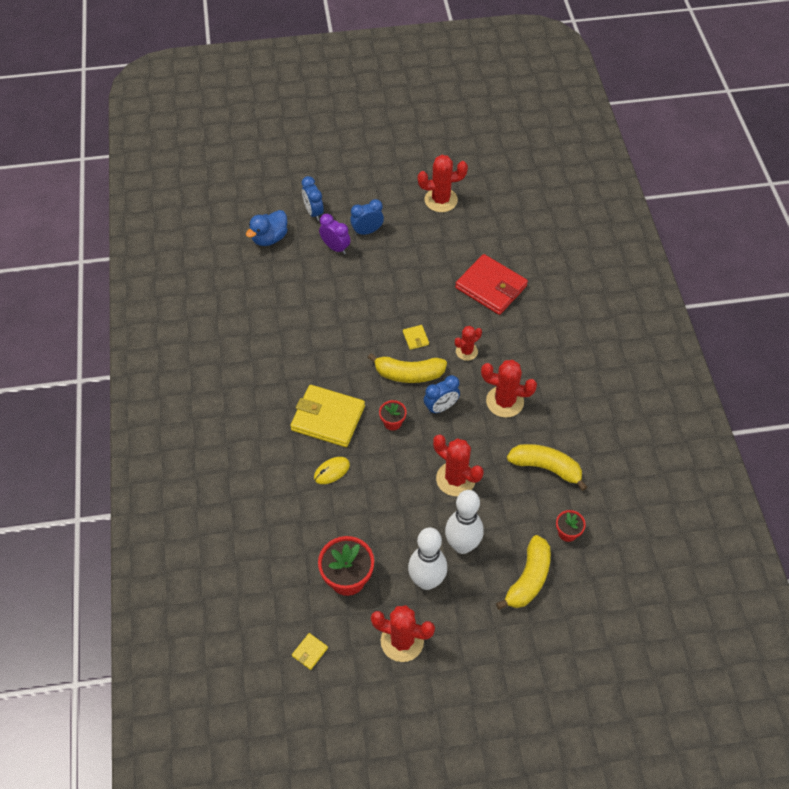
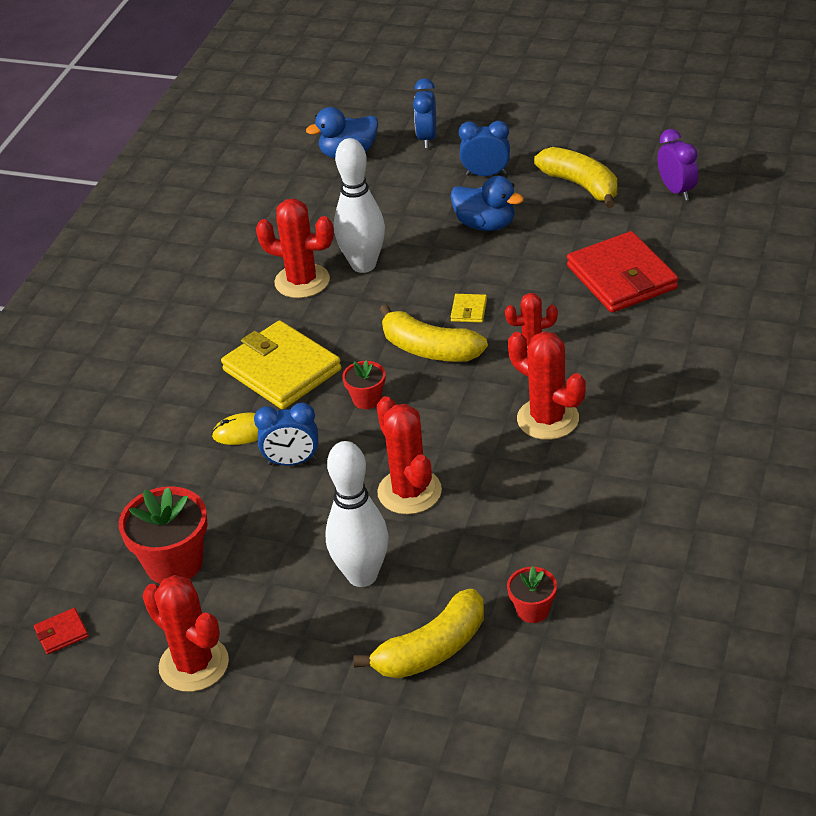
camera: 30 degrees right, 15 degrees down
(310, 652) = (61, 633): yellow wallet -> red wallet
(335, 248) = (429, 183): purple clock -> purple clock (676, 191)
(389, 270) = (485, 225): none -> blue duck
(426, 581) = (280, 603): white bowling pin -> white bowling pin (363, 265)
(441, 200) = (616, 161): red cactus -> red cactus (302, 281)
(441, 407) = (448, 400): blue clock -> blue clock (292, 462)
(546, 468) = (555, 518): yellow banana -> yellow banana (581, 185)

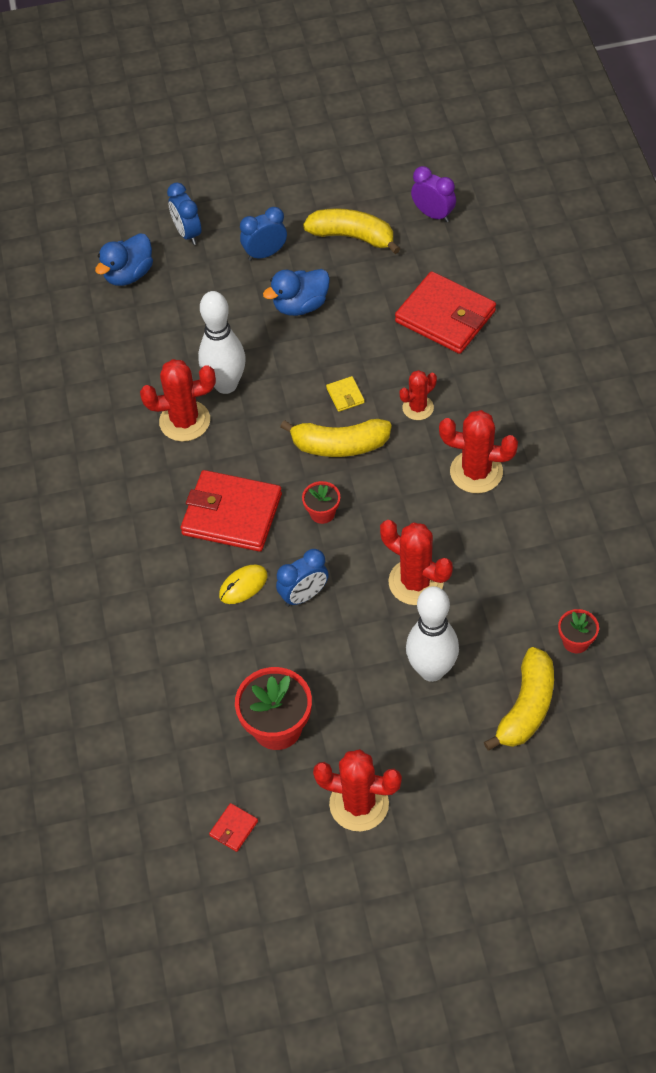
camera: 30 degrees left, 15 degrees up
(282, 370) = (232, 514): yellow wallet -> red wallet
(485, 225) = (300, 305): blue duck -> blue duck turned 150 degrees clockwise

